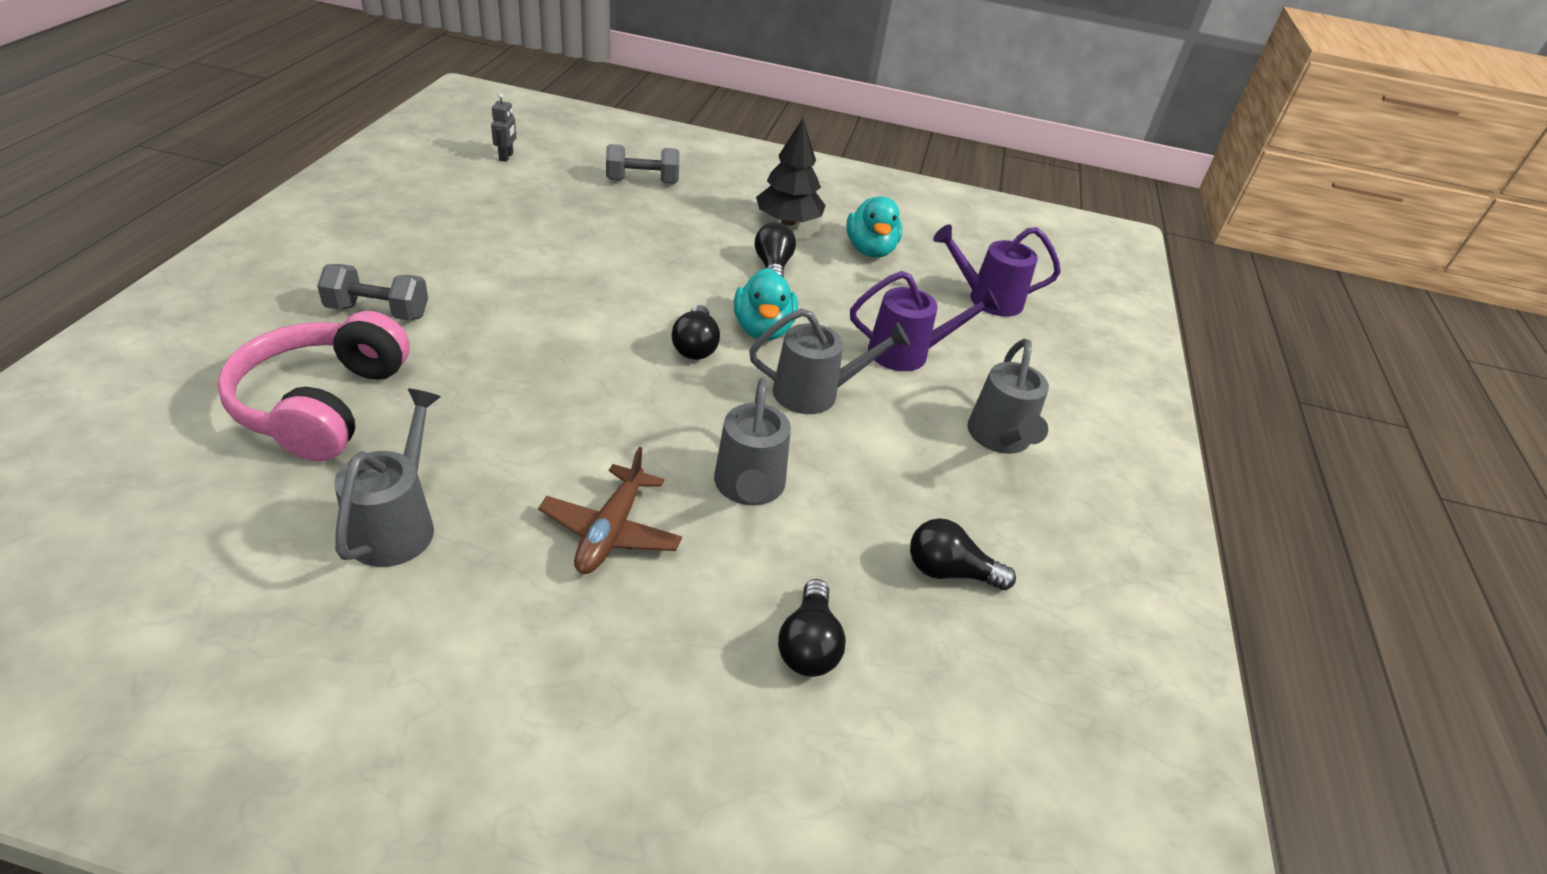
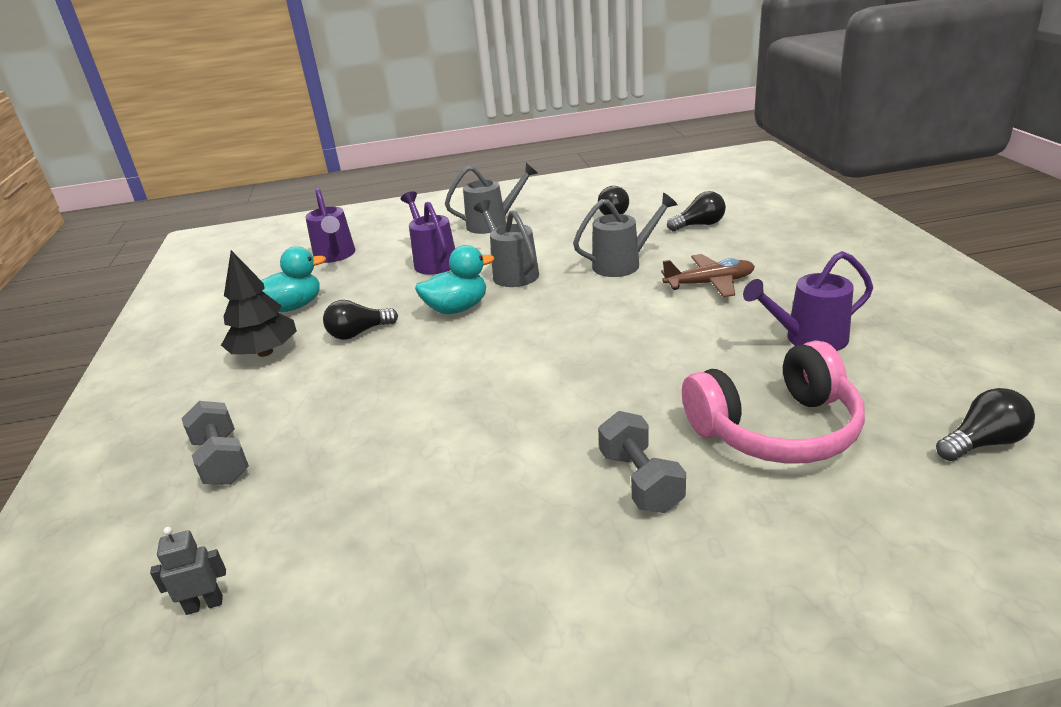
camera: 105 degrees left, 10 degrees down
(398, 524) = (808, 339): grey watering can -> purple watering can
(695, 346) = (507, 323): black light bulb -> black light bulb (983, 442)

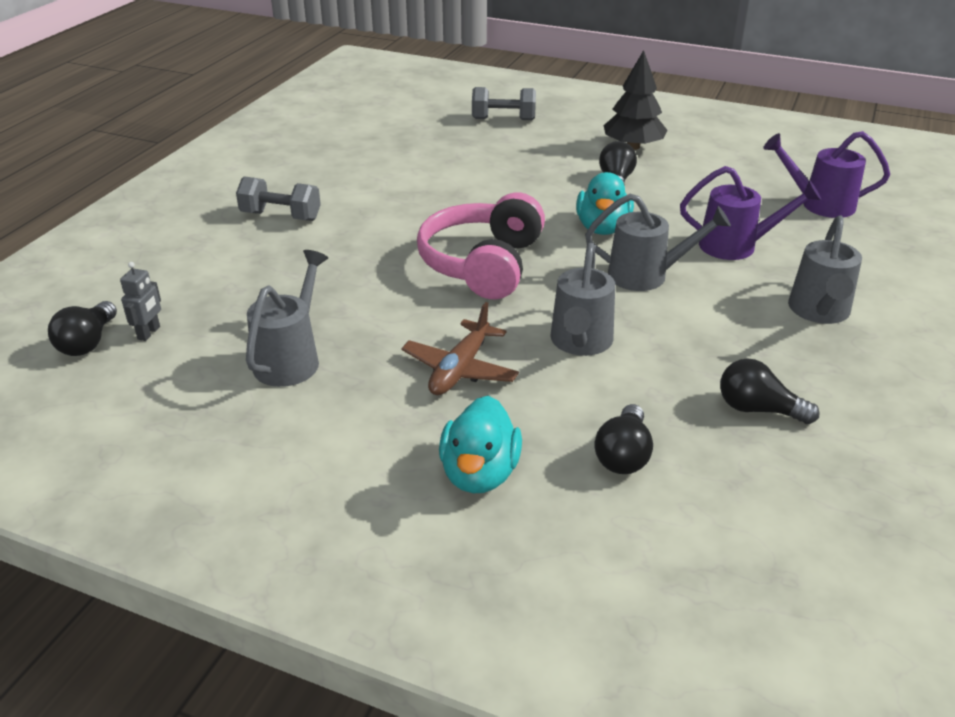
camera: 120 degrees right, 5 degrees up
(204, 605) = (388, 104): grey robot -> grey robot (149, 333)
(293, 307) = (708, 167): turquoise duck -> turquoise duck (479, 474)
(775, 429) = (237, 279): pink headphones -> pink headphones (483, 264)
(808, 339) = (291, 359): purple watering can -> grey watering can

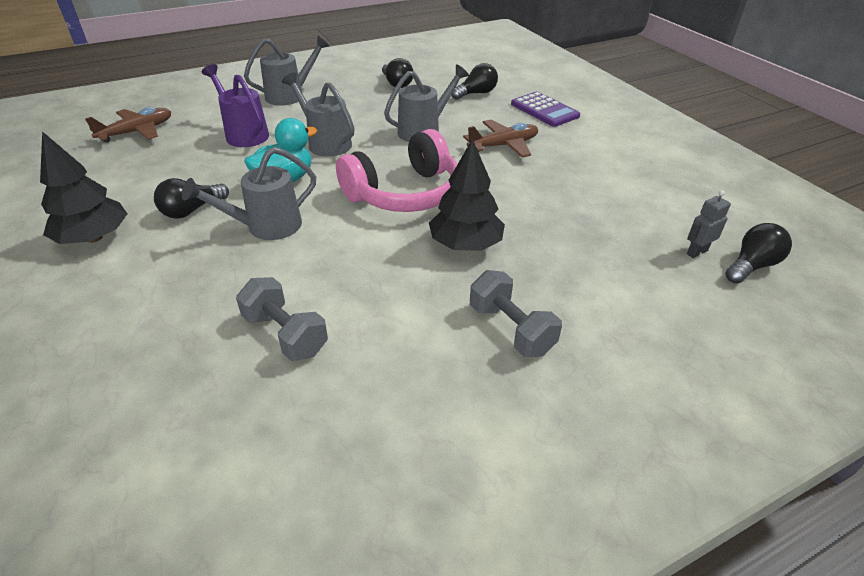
camera: 140 degrees left, 5 degrees up
(291, 359) = (598, 190): grey watering can -> grey watering can (266, 227)
(372, 249) = (465, 244): none -> black tree
(479, 474) = (544, 110): turquoise duck -> purple calculator
(503, 119) = (84, 360): grey dumbbell -> grey dumbbell (285, 334)
(819, 204) = (137, 132): purple watering can -> brown plane

